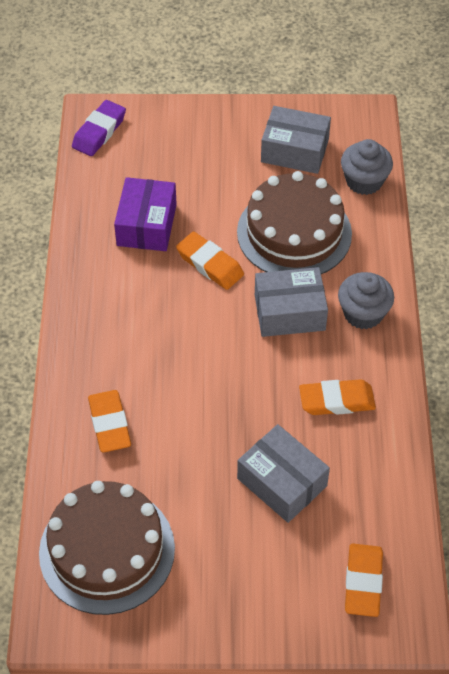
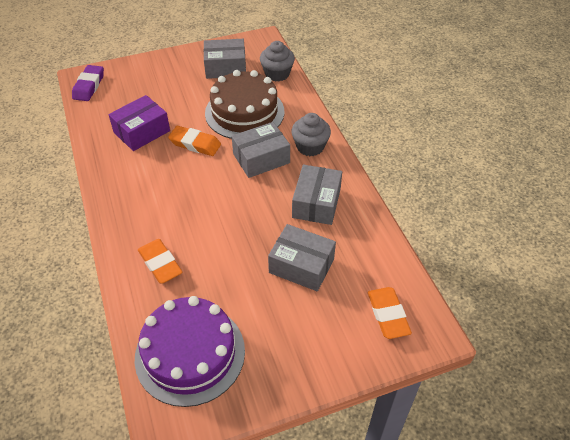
camera: 20 degrees left, 5 degrees down
(107, 550) = (190, 353): brown cake -> purple cake
(146, 225) = (142, 131): purple box -> purple box turned 60 degrees clockwise
(336, 401) = (316, 203): orange eraser -> grey box

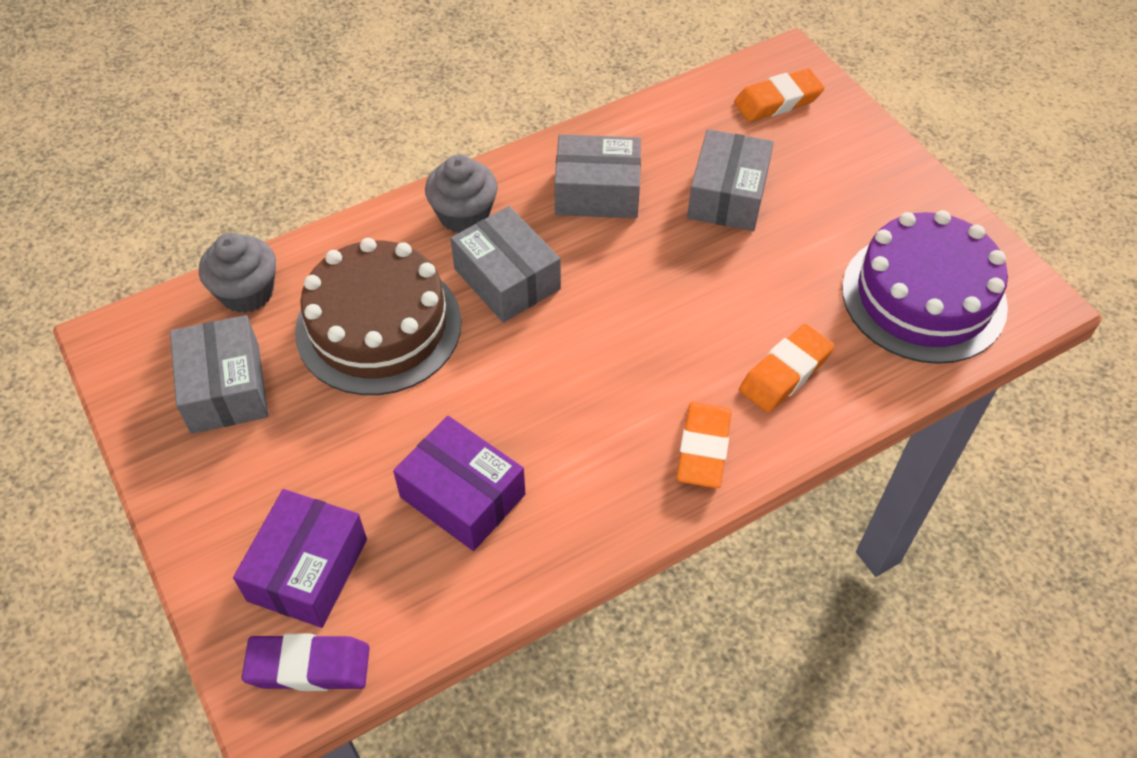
camera: 100 degrees left, 5 degrees up
(129, 87) = (307, 569): none -> purple box
(195, 144) = (485, 389): orange eraser -> orange eraser (703, 449)

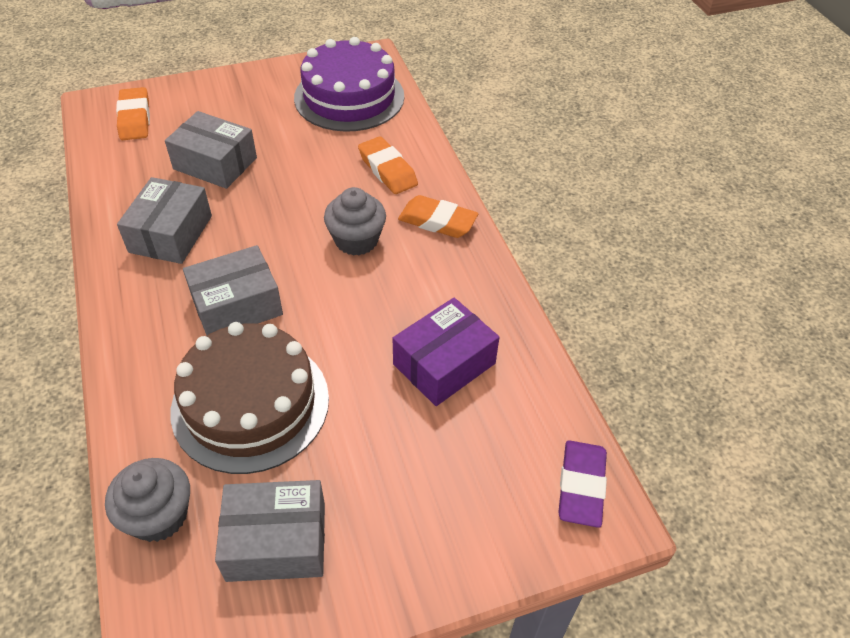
camera: 80 degrees left, 5 degrees down
(307, 569) = (492, 481): purple box -> none
(464, 215) = (148, 325): grey cupcake -> grey cupcake (356, 240)

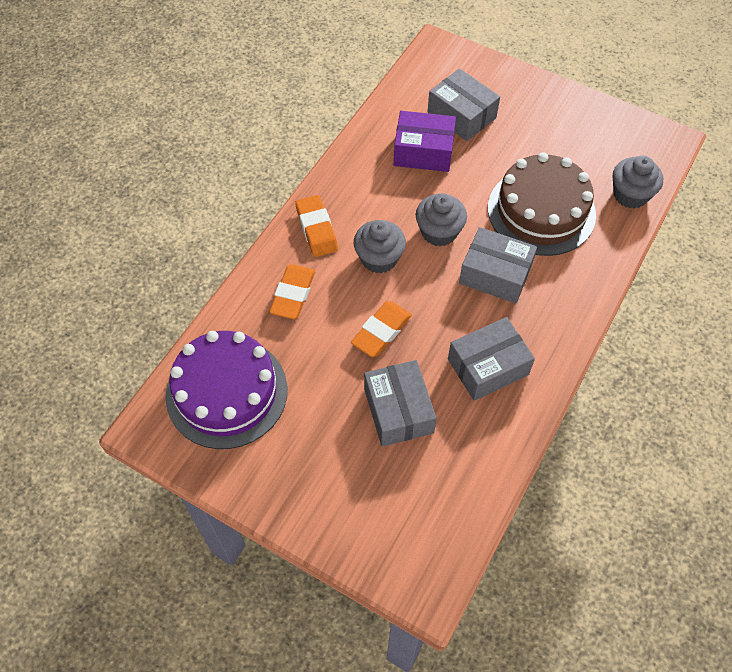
camera: 130 degrees left, 10 degrees up
(135, 118) = (412, 530): orange eraser -> orange eraser (381, 331)
(276, 541) = (585, 144): grey box -> grey box (461, 115)
(331, 300) = (439, 232): none -> grey cupcake
(581, 486) = (433, 63): purple eraser -> none

